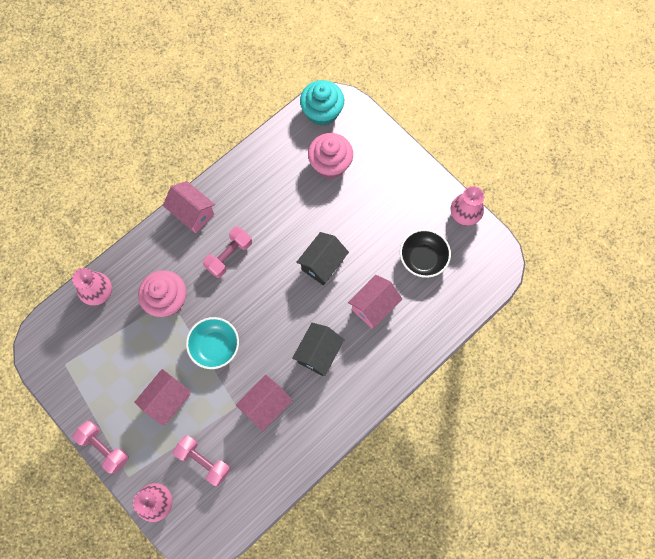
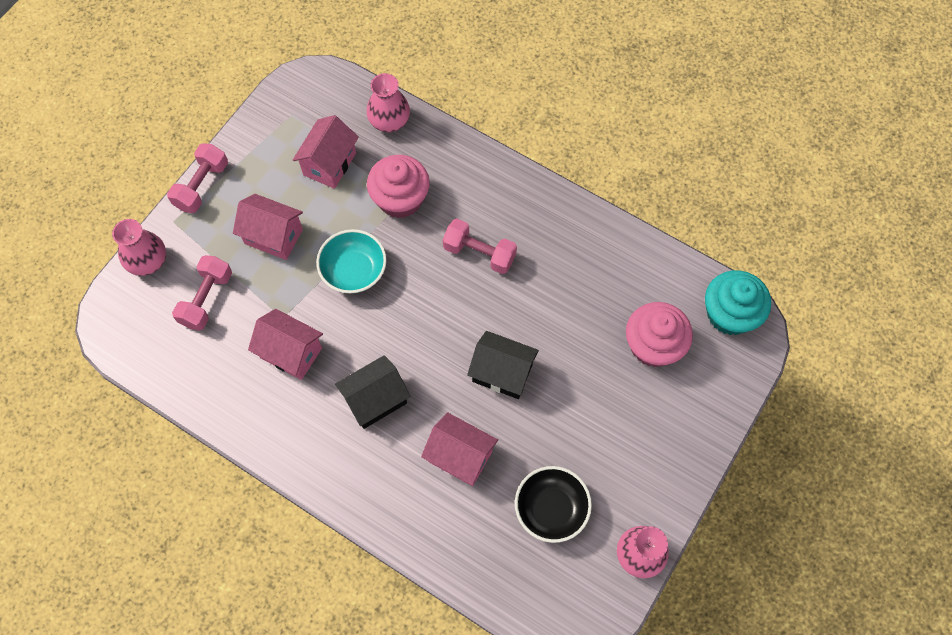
camera: 75 degrees right, 5 degrees down
(192, 213) = (524, 194): pink house -> pink house (329, 164)
(318, 353) = (375, 400): black house -> black house turned 45 degrees counterclockwise

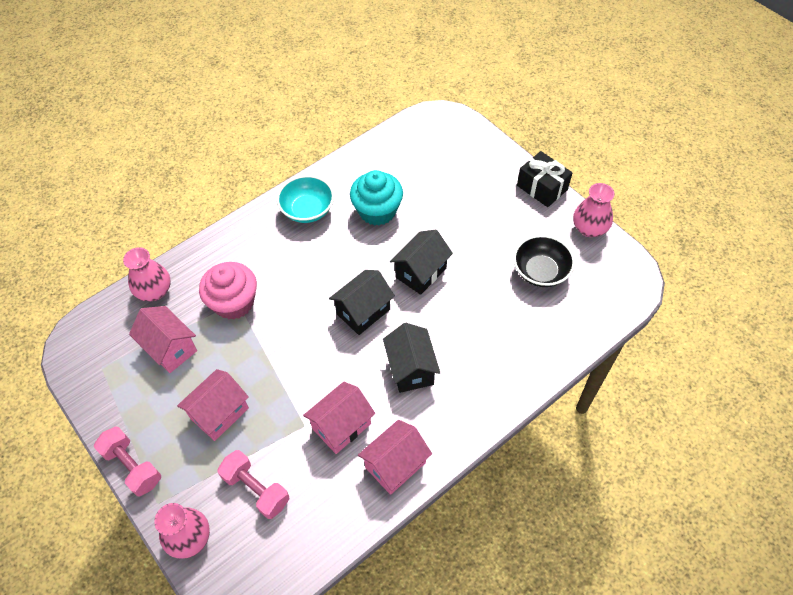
camera: 70 degrees left, 10 degrees down
(354, 271) = (285, 355): turquoise bowl -> turquoise bowl (307, 210)
(430, 329) = (363, 312): none -> black house
(460, 456) = (480, 320): pink house -> pink house (395, 465)
(479, 253) = (311, 259): pink dumbbell -> none
(653, 345) = (434, 174): pink cupcake -> none
(683, 481) = (542, 187): none -> black gift
(729, 314) = (427, 125): turquoise cupcake -> turquoise cupcake (377, 211)

